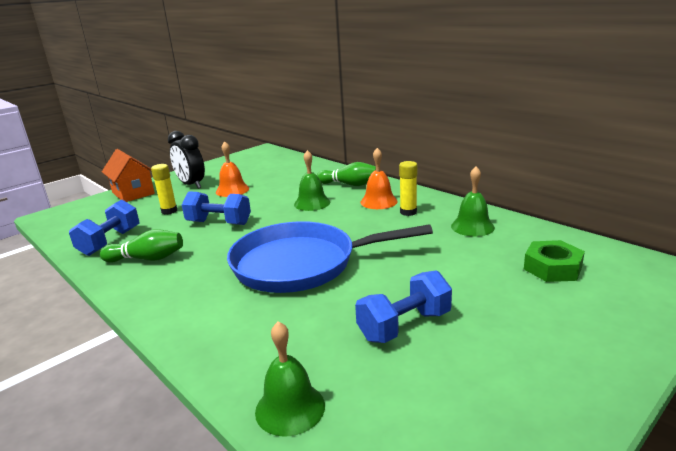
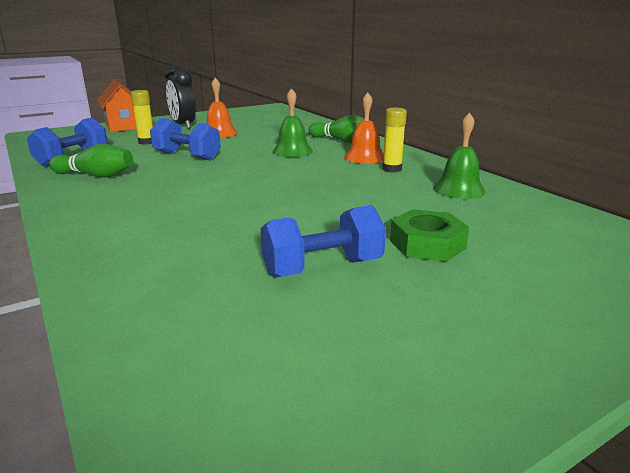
camera: 10 degrees right, 0 degrees up
(290, 408) = (137, 325): green bell -> none
(300, 264) = (244, 198): blue pan -> none
(552, 268) = (538, 238): green nut -> green nut (427, 244)

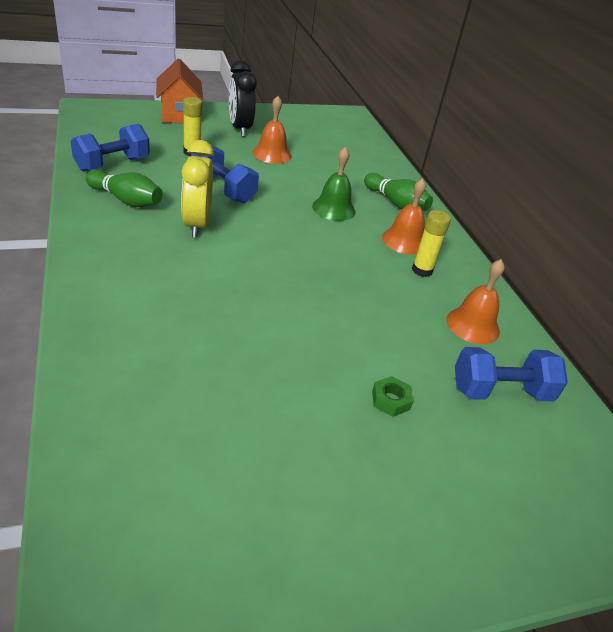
camera: 10 degrees right, 15 degrees up
(173, 178) = (197, 224): none -> yellow clock
(322, 268) = (278, 403): blue dumbbell -> blue dumbbell (500, 391)
(427, 244) = (390, 400): green nut -> green nut, size x0.58
(459, 189) = (473, 325): green bell -> orange bell

